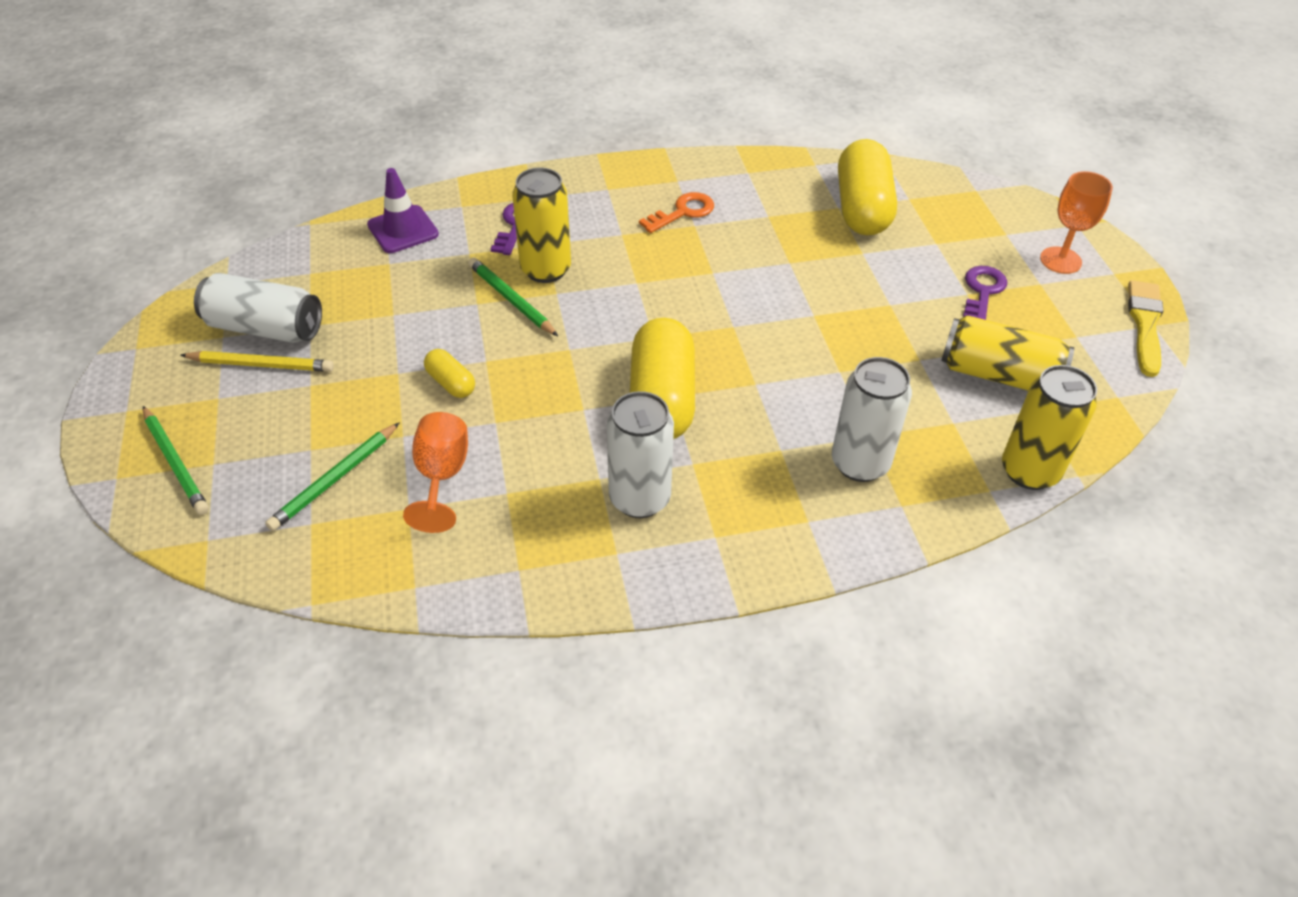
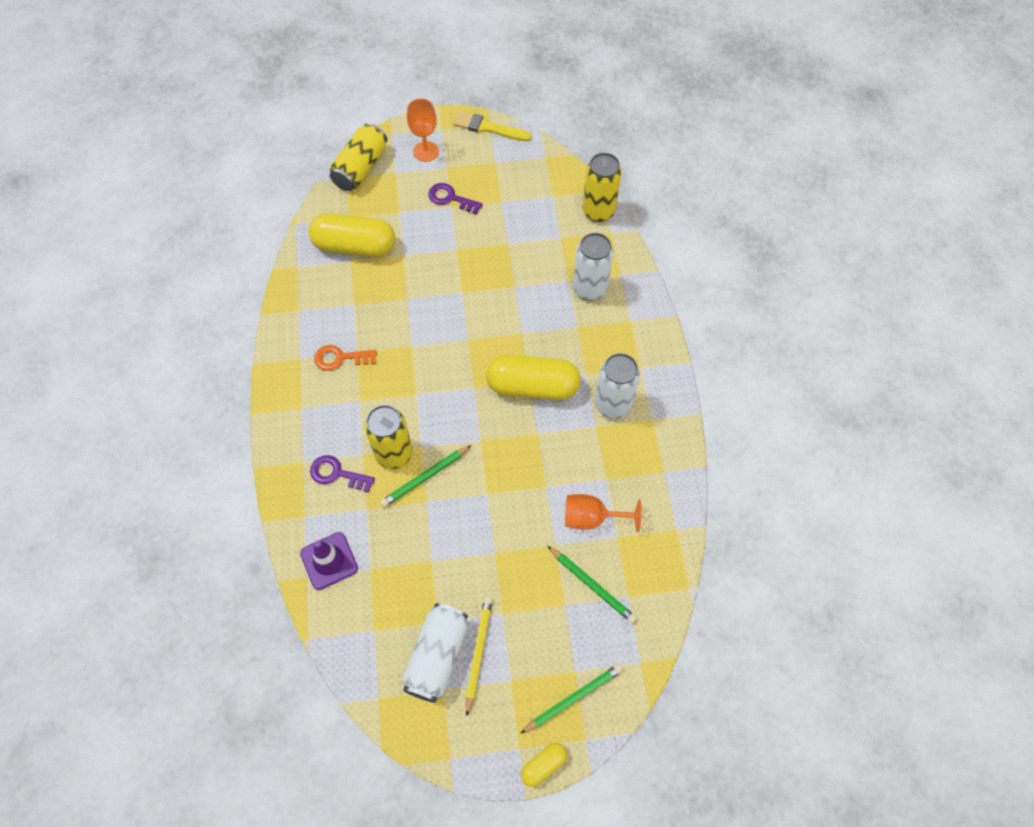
camera: 85 degrees left, 15 degrees up
(451, 383) = (508, 516): yellow capsule -> yellow capsule (543, 765)
(682, 212) = (340, 358): orange key -> orange key turned 60 degrees counterclockwise
(998, 374) = (524, 207): yellow can -> yellow can (361, 168)

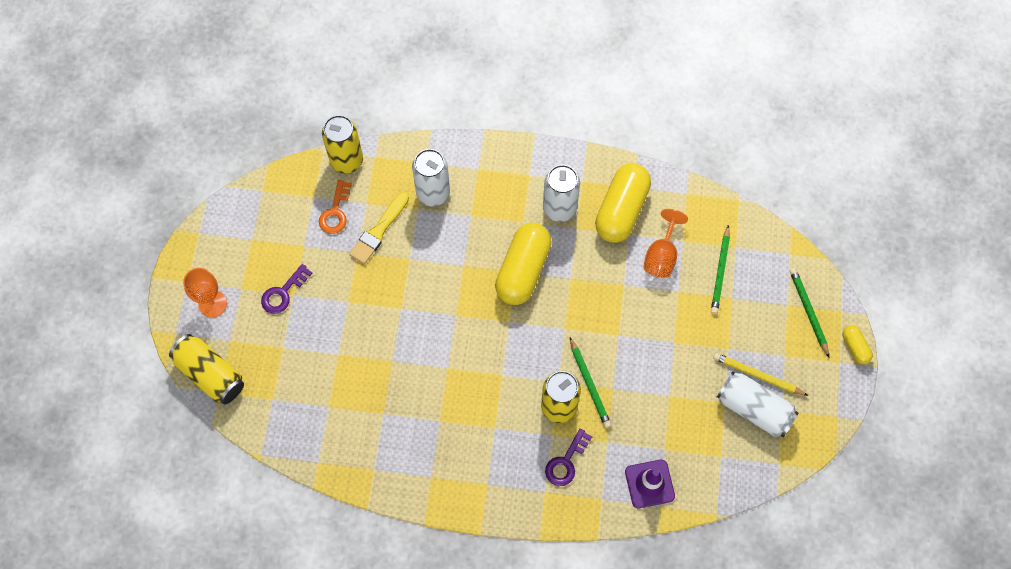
camera: 75 degrees left, 5 degrees up
(340, 358) = (442, 437): orange key -> orange key (335, 212)
(355, 246) = (312, 399): yellow capsule -> yellow capsule (621, 210)
(488, 128) = (203, 235): yellow brush -> yellow brush (379, 231)
(592, 585) = (720, 272): green pencil -> green pencil turned 135 degrees clockwise

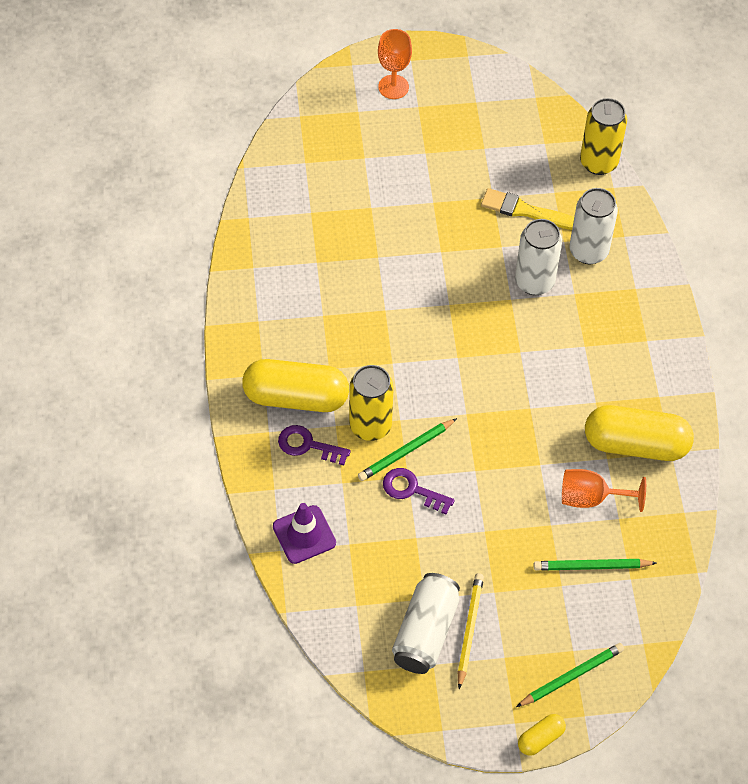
camera: 75 degrees right, 10 degrees down
(210, 374) = (317, 104): yellow can -> none
(283, 293) = (424, 143): purple key -> purple key (412, 490)
(335, 212) = (533, 167): orange key -> none
(523, 270) = (524, 358): yellow capsule -> yellow capsule (296, 397)
(559, 208) = (614, 379): white can -> white can (534, 282)

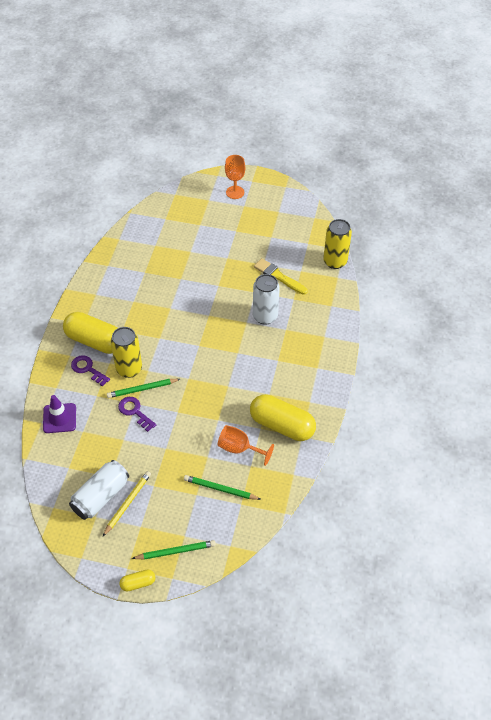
camera: 20 degrees right, 5 degrees down
(588, 251) = (305, 308): white can -> none

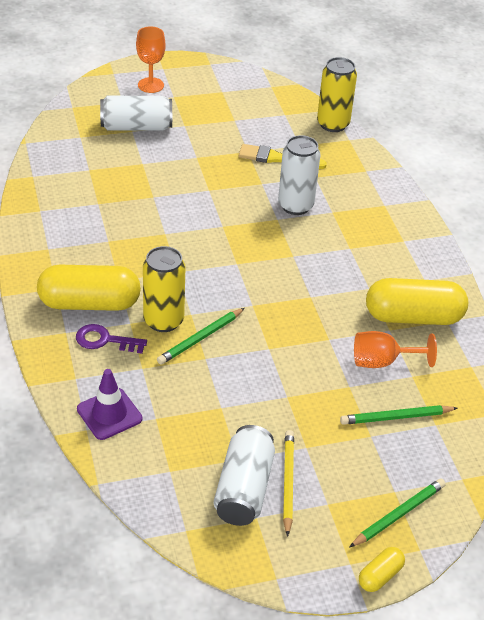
camera: 30 degrees left, 10 degrees down
(135, 412) = (211, 368): purple key -> none
(204, 222) = (136, 127): none -> white can

